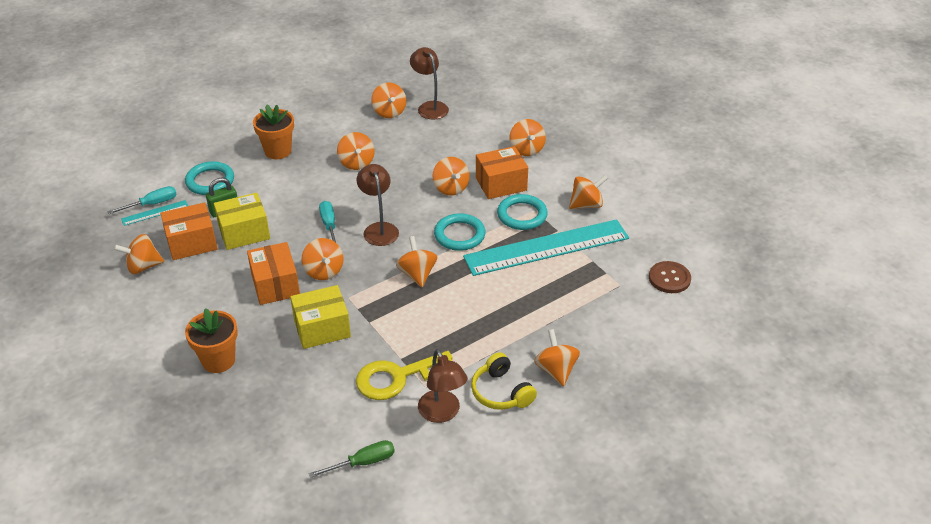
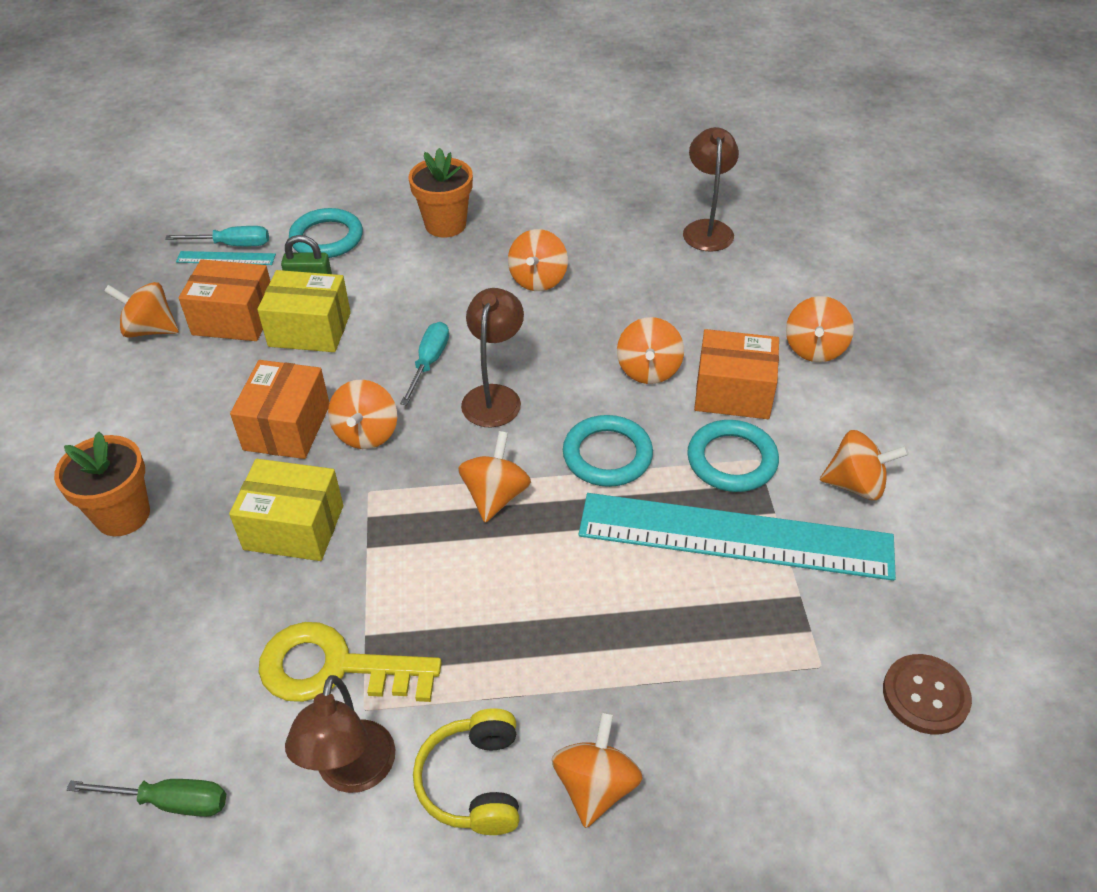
camera: 30 degrees right, 5 degrees up
(389, 112) = (641, 218): orange spinning top -> none

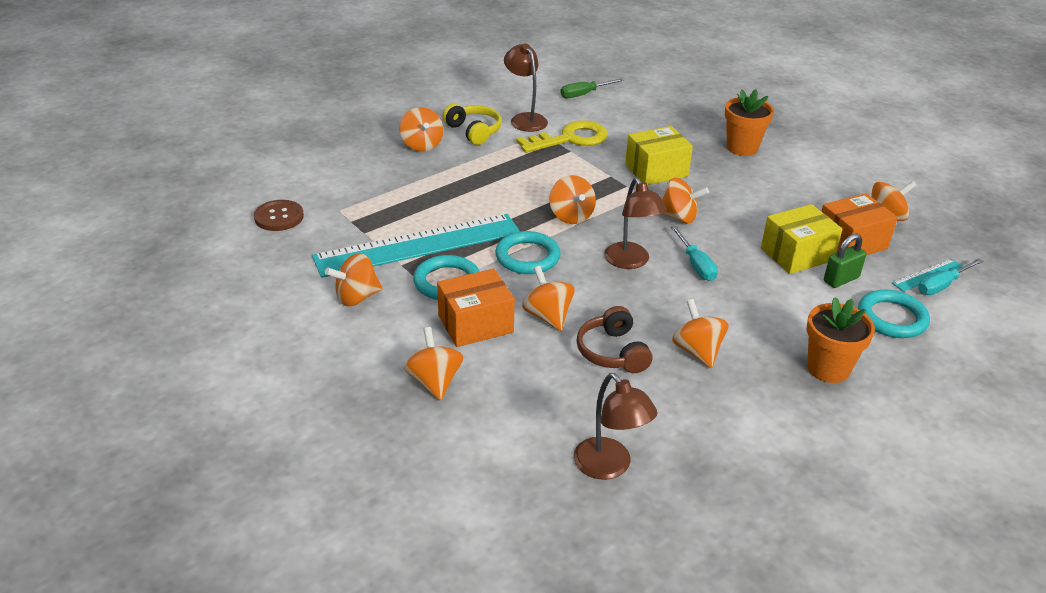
camera: 145 degrees right, 10 degrees down
(287, 427) = (725, 204): orange box -> none
(367, 433) = (678, 217): orange spinning top -> orange spinning top turned 135 degrees clockwise
(617, 309) = (612, 352): none -> brown headphones

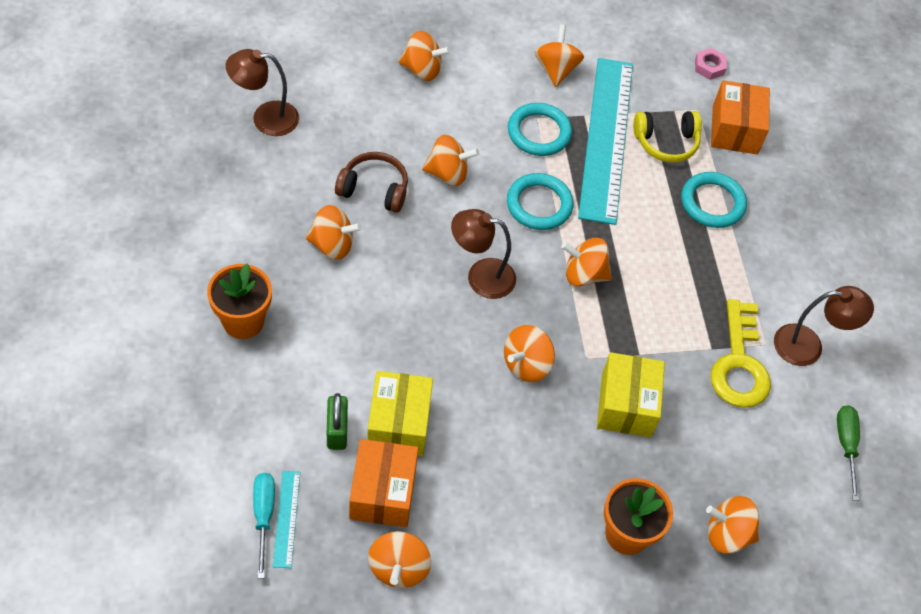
camera: 115 degrees right, 20 degrees up
(279, 217) = (709, 67): brown button -> pink nut
(421, 145) = (792, 223): orange spinning top -> orange spinning top (727, 534)
(474, 131) = (801, 282): yellow headphones -> yellow headphones (666, 142)
(475, 324) = (471, 124): orange box -> orange box (735, 130)
(696, 265) = (442, 325): turquoise screwdriver -> none
(892, 318) = (258, 426): turquoise ring -> turquoise ring (712, 203)

